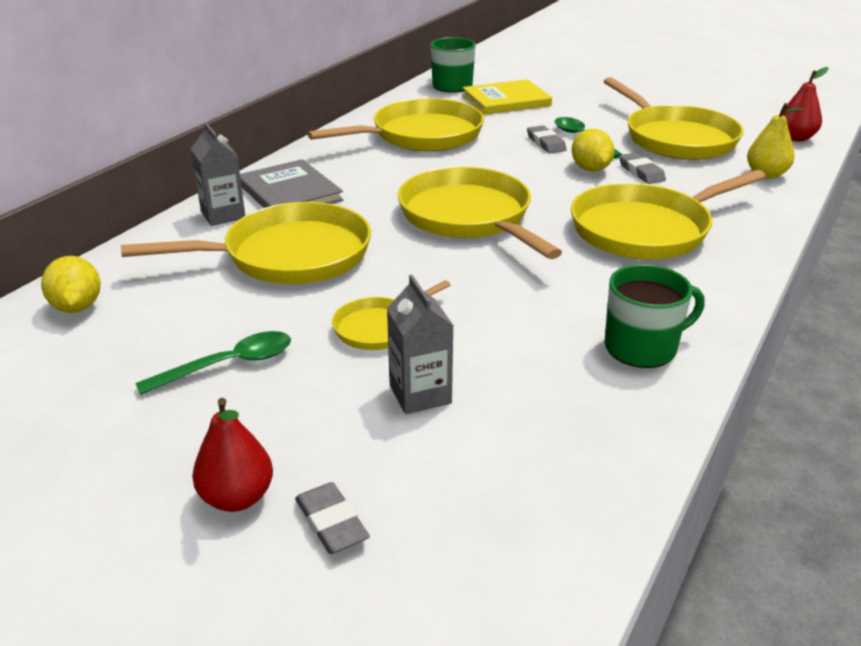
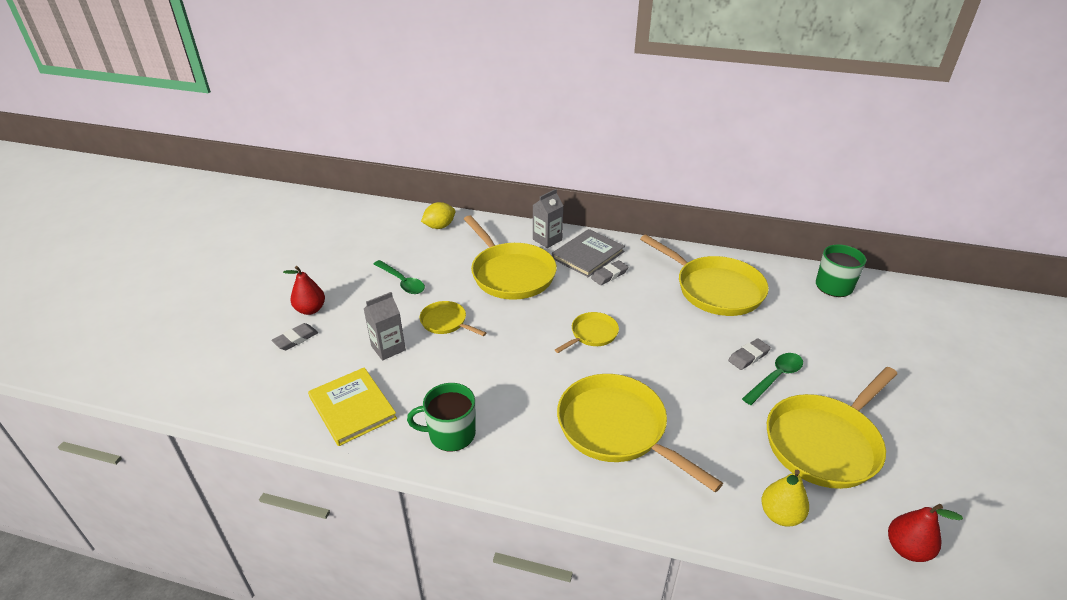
camera: 75 degrees right, 5 degrees up
(469, 217) = (592, 334): yellow pan -> yellow pan, size x0.50
(506, 100) = (827, 322): yellow book -> yellow book (352, 408)
(590, 169) = (712, 388): yellow lemon -> none
(641, 172) = (726, 421): grey eraser -> grey eraser (609, 275)
(642, 347) = (451, 434): green mug -> green mug turned 120 degrees clockwise

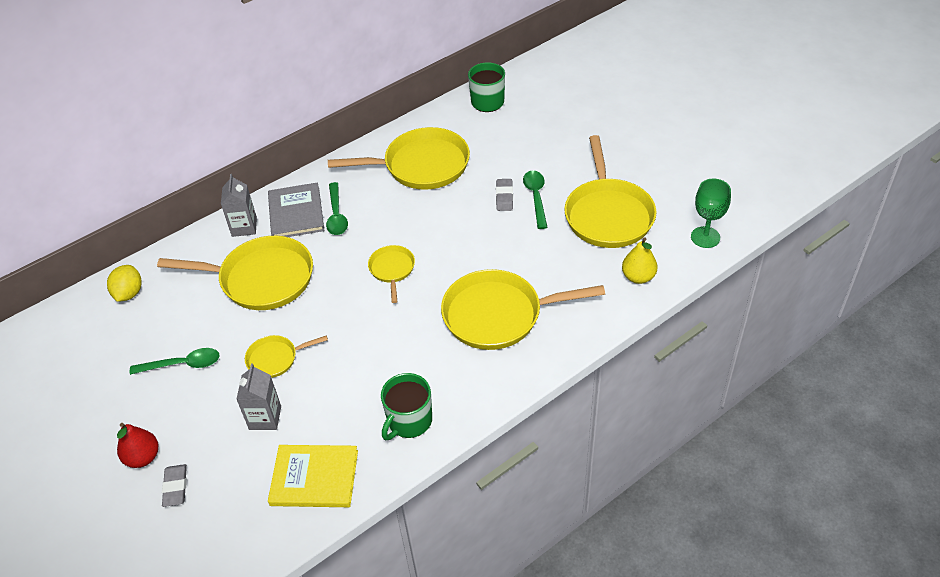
camera: 50 degrees left, 10 degrees up
(609, 275) = (336, 215): grey eraser -> green spoon
(907, 549) = (705, 237): red pear -> green goblet

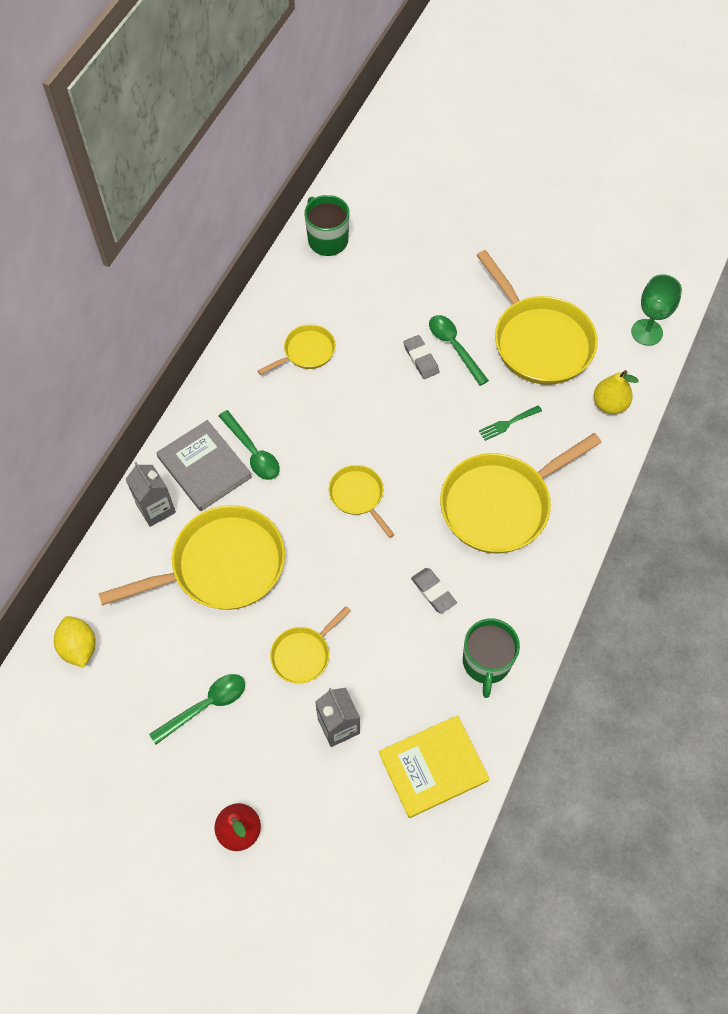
camera: 30 degrees left, 15 degrees up
(175, 487) = (298, 845): grey eraser -> grey eraser (433, 592)
(421, 165) = (306, 352): yellow pan -> yellow pan, size x0.50
(543, 262) = (507, 423): none -> green fork

